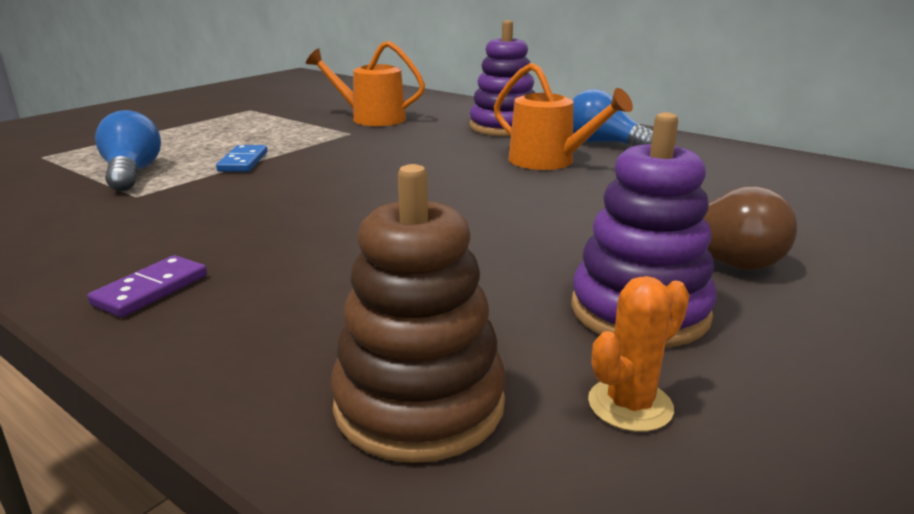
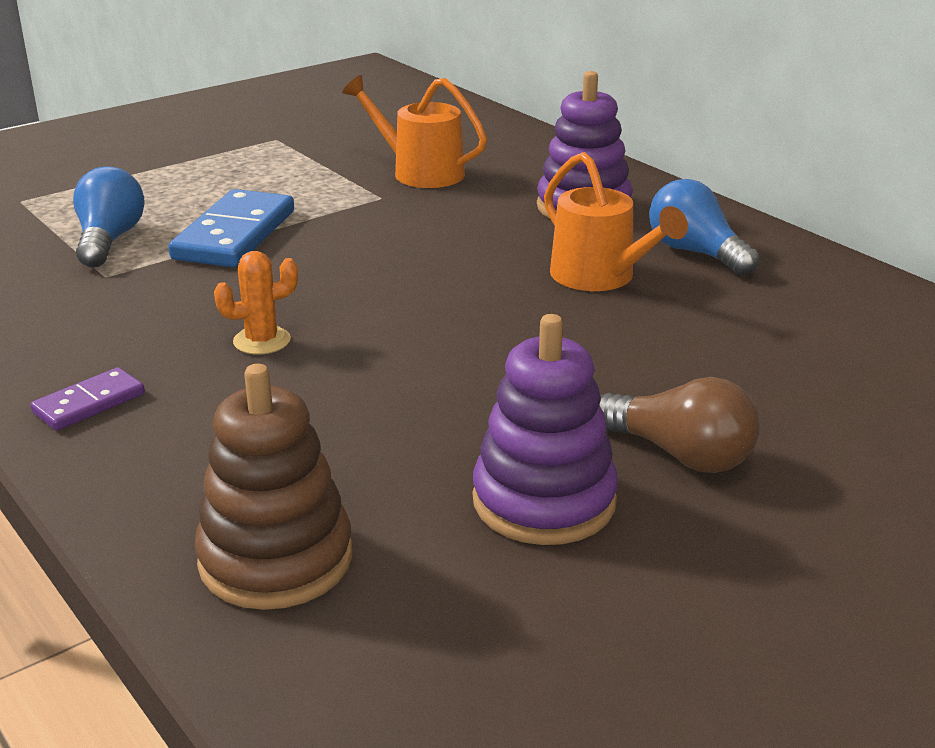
camera: 15 degrees right, 5 degrees up
(243, 162) = (234, 235): blue domino -> blue domino, size x1.84
(630, 405) = (458, 593): orange cactus -> orange cactus (262, 341)

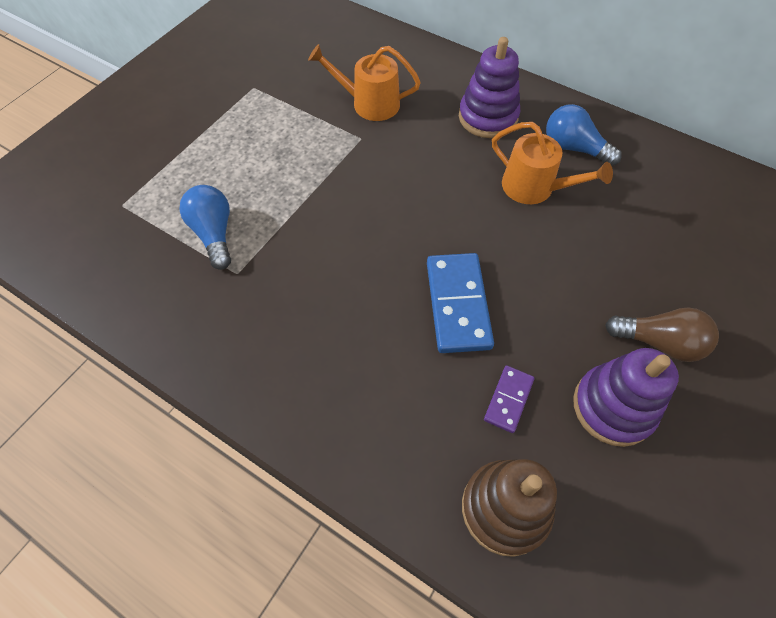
camera: 20 degrees left, 30 degrees up
(89, 403) = (312, 407): purple domino -> purple domino (508, 399)
(234, 235) = (293, 205): blue domino -> blue domino (457, 304)
(262, 341) = (377, 311): orange cactus -> none

